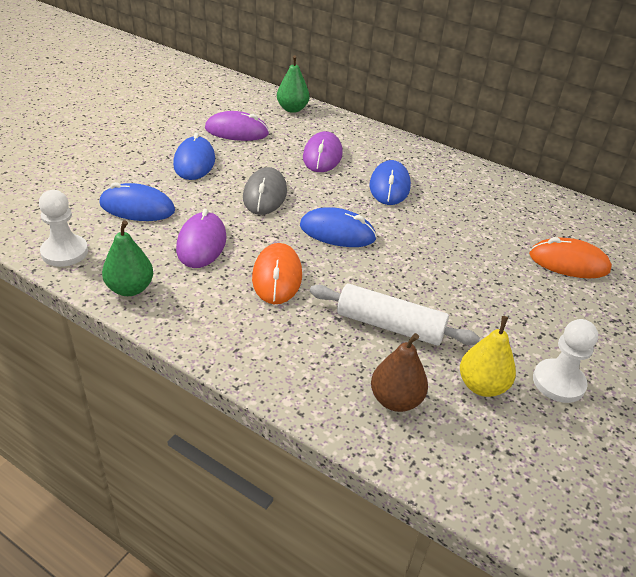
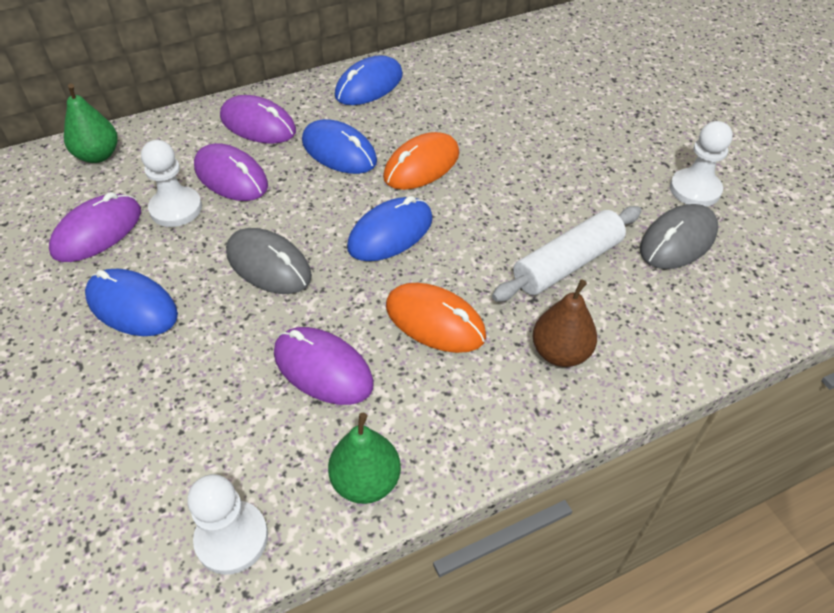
camera: 55 degrees left, 10 degrees up
(137, 207) = (189, 411): blue mouse -> blue mouse (369, 85)
(277, 148) = (176, 209): none -> white pawn
(378, 148) = (258, 124): none -> purple mouse
(395, 400) = (670, 310): brown pear -> brown pear (560, 353)
(482, 386) = (678, 240): yellow pear -> grey mouse
(568, 262) = (548, 96): orange mouse -> orange mouse (421, 165)

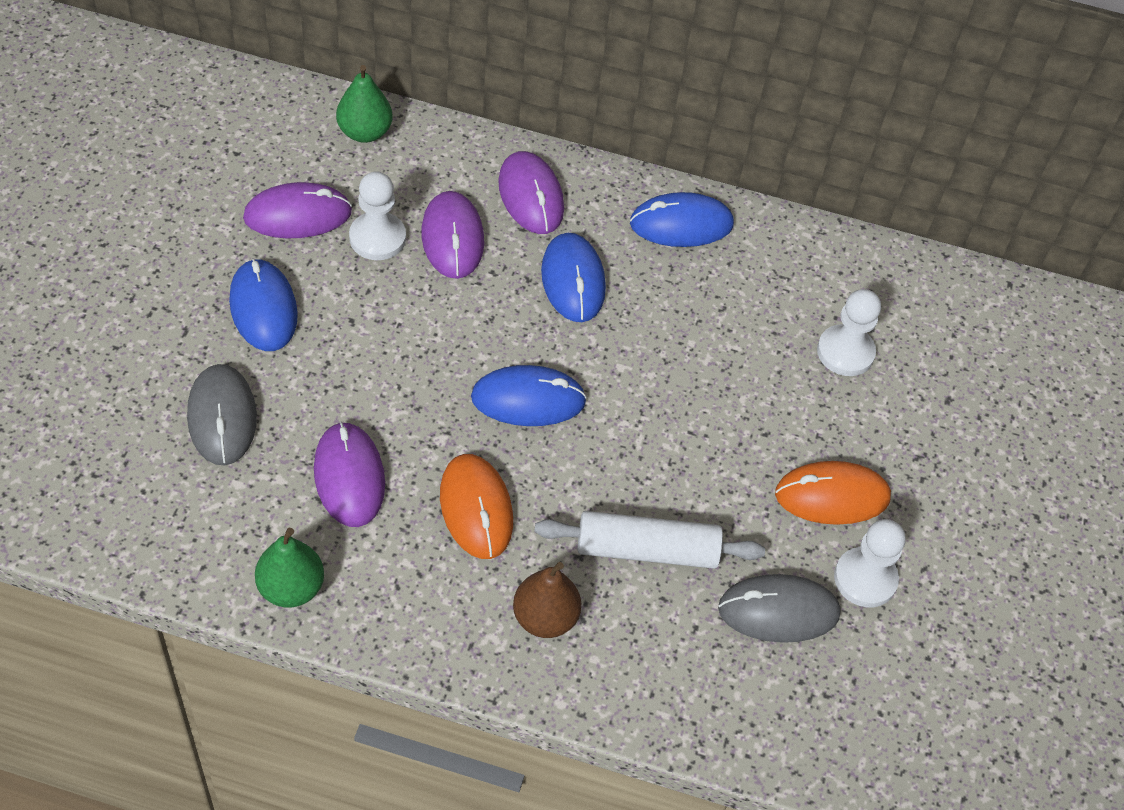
camera: 35 degrees right, 5 degrees up
(232, 538) = (167, 550): white pawn -> white pawn (845, 352)
(268, 264) = (399, 351): grey mouse -> grey mouse (222, 417)
(421, 165) = (631, 352): orange mouse -> orange mouse (832, 496)

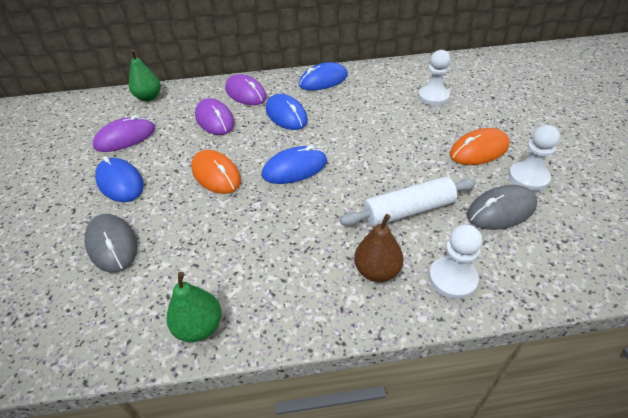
camera: 15 degrees left, 10 degrees down
(349, 477) = (210, 244): purple mouse -> none
(377, 238) = (174, 132): white pawn -> white pawn (452, 279)
(476, 508) = (297, 230): orange mouse -> orange mouse (216, 174)

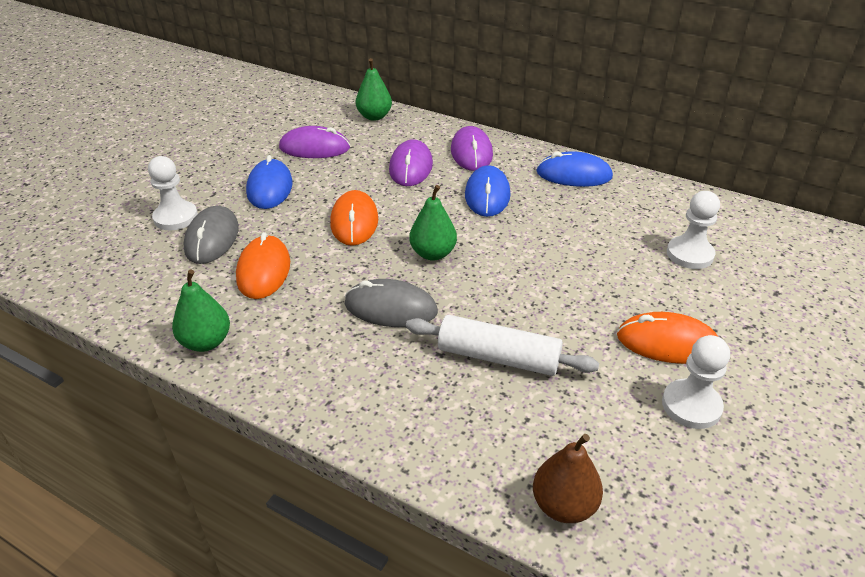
camera: 35 degrees right, 5 degrees down
(185, 245) = (263, 270): none -> orange mouse
(295, 168) = (433, 253): blue mouse -> green pear
(377, 271) = (397, 392): brown pear -> brown pear (563, 505)
(452, 279) = (461, 445): white pawn -> white pawn (176, 217)
(501, 210) = (606, 418): grey mouse -> grey mouse (390, 308)

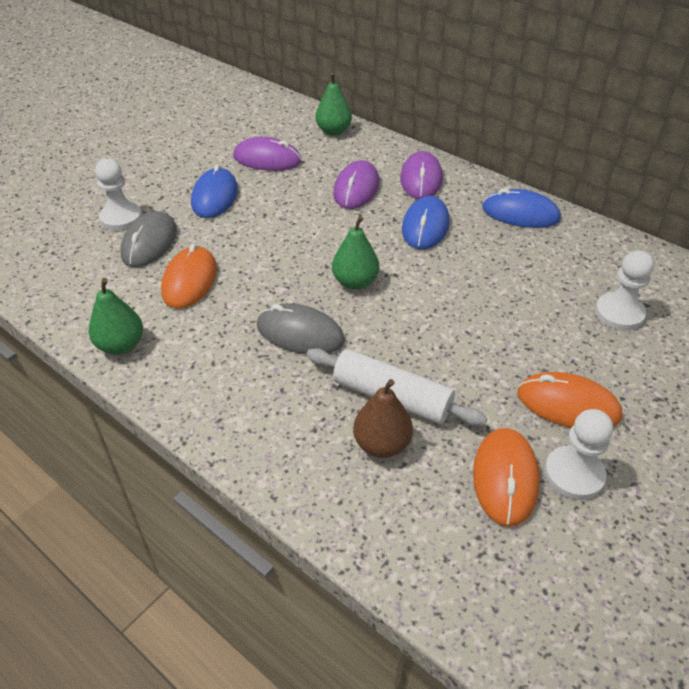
camera: 10 degrees right, 5 degrees up
(354, 221) = (287, 240): orange mouse -> orange mouse (505, 478)
(563, 505) = (416, 556): brown pear -> brown pear (382, 444)

